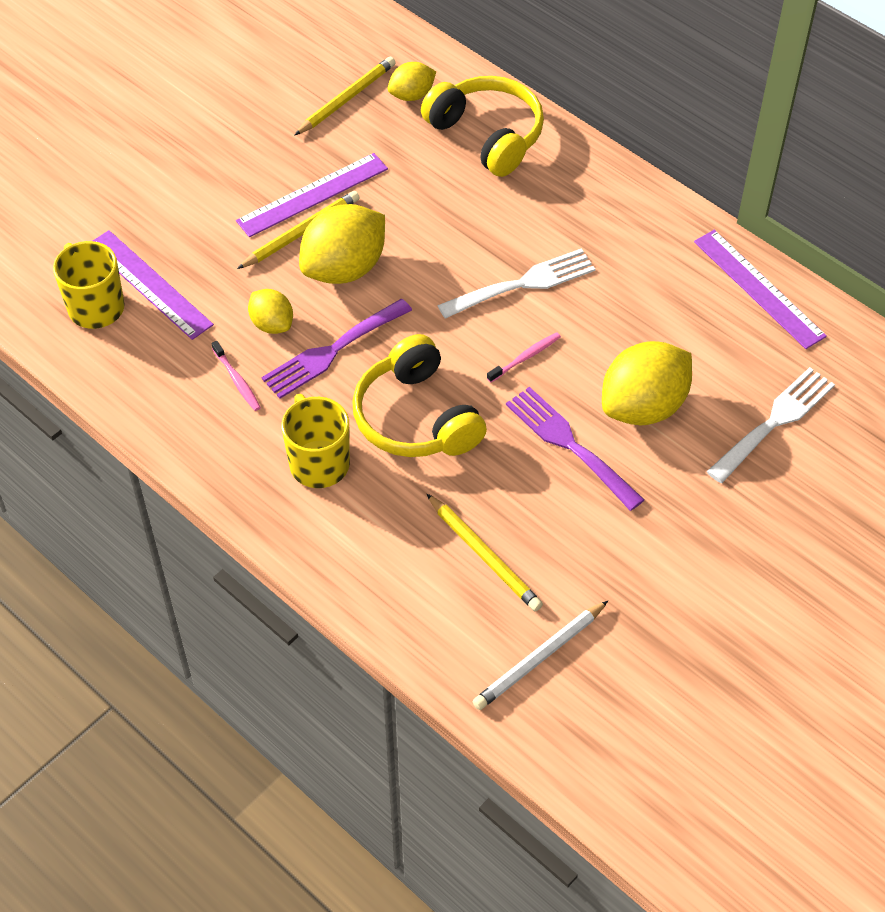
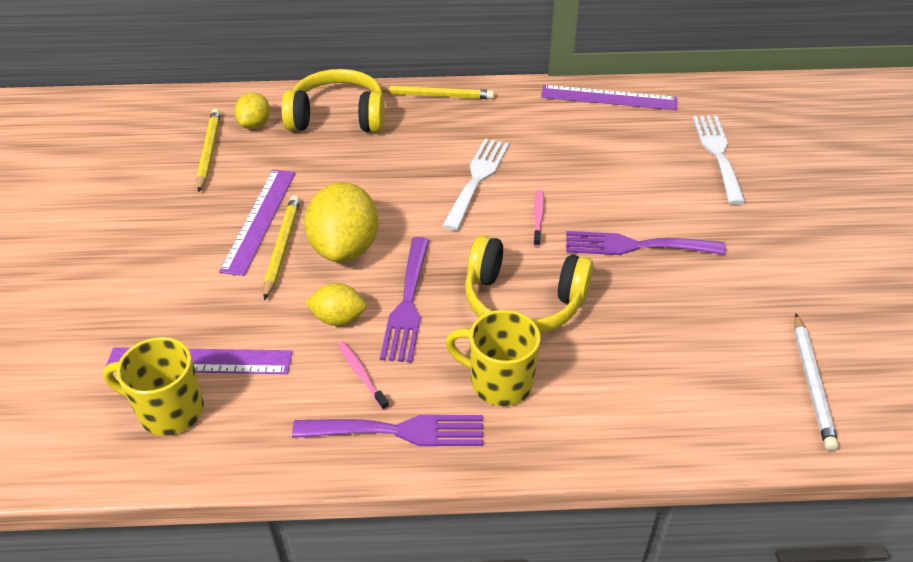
camera: 45 degrees left, 10 degrees down
(212, 439) = (398, 431): none -> purple fork
(237, 380) = (362, 375): pink toothbrush -> pink toothbrush turned 135 degrees counterclockwise
(484, 555) = (687, 350): yellow pencil -> yellow pencil (436, 95)
(643, 406) = (643, 195): yellow lemon -> none

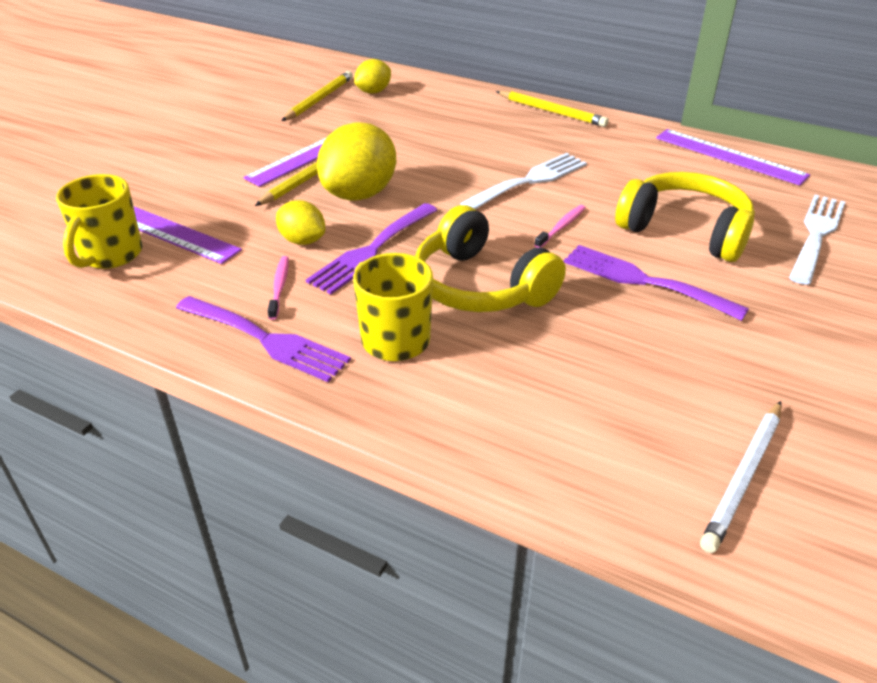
camera: 30 degrees right, 5 degrees down
(169, 411) = (110, 255): yellow mug -> yellow mug turned 120 degrees counterclockwise
(338, 117) = (447, 104): yellow headphones -> yellow headphones (685, 230)

